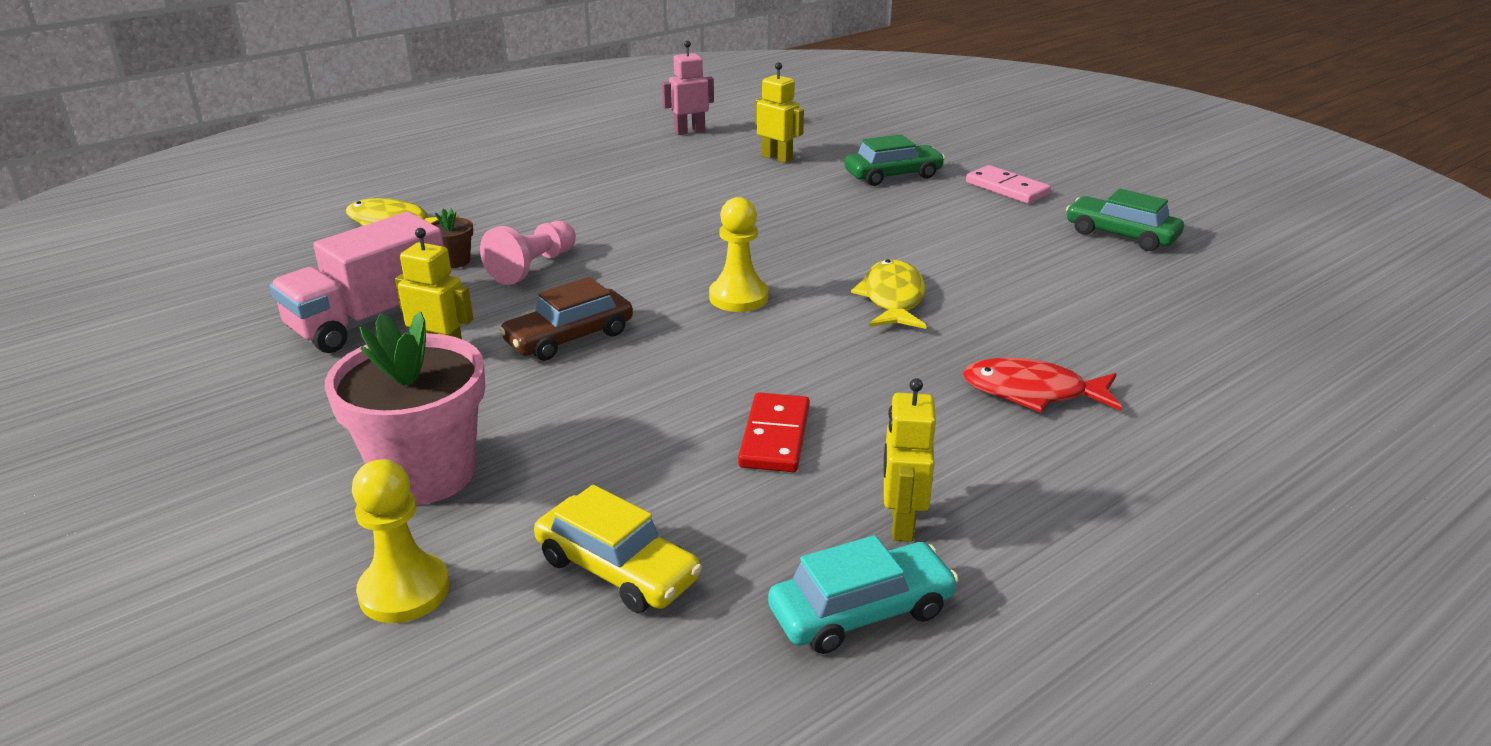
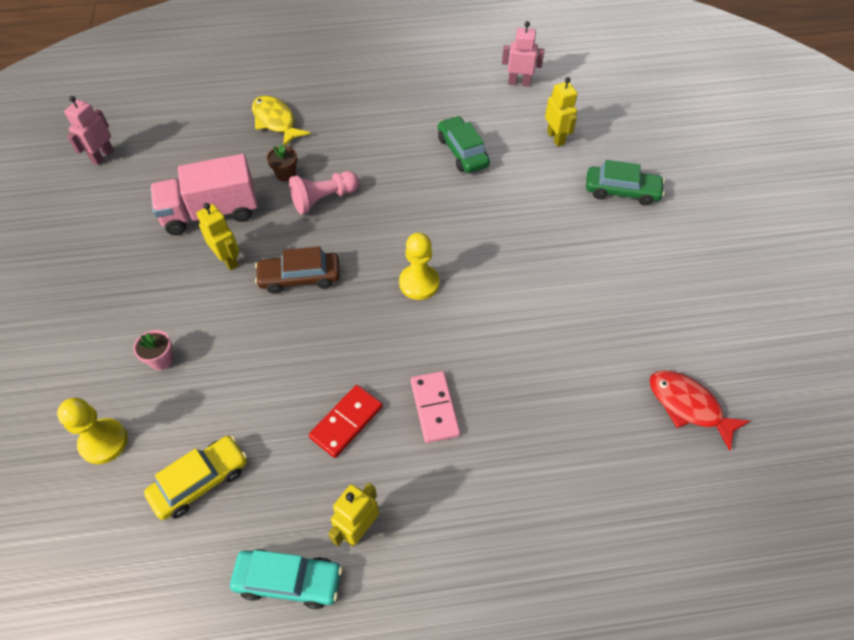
camera: 30 degrees right, 25 degrees up
(125, 316) = (102, 156): none -> pink robot
(425, 474) = (161, 360): pink flower pot -> pink flower pot, size x0.43
(617, 569) = (200, 481): yellow car -> yellow car turned 105 degrees counterclockwise
(892, 298) = (512, 328): yellow fish -> none
(1007, 188) = (694, 241): pink domino -> pink domino (435, 408)
(1032, 392) = (524, 462): red fish -> red fish (688, 406)
(1121, 235) = (732, 332): green car -> green car (462, 152)

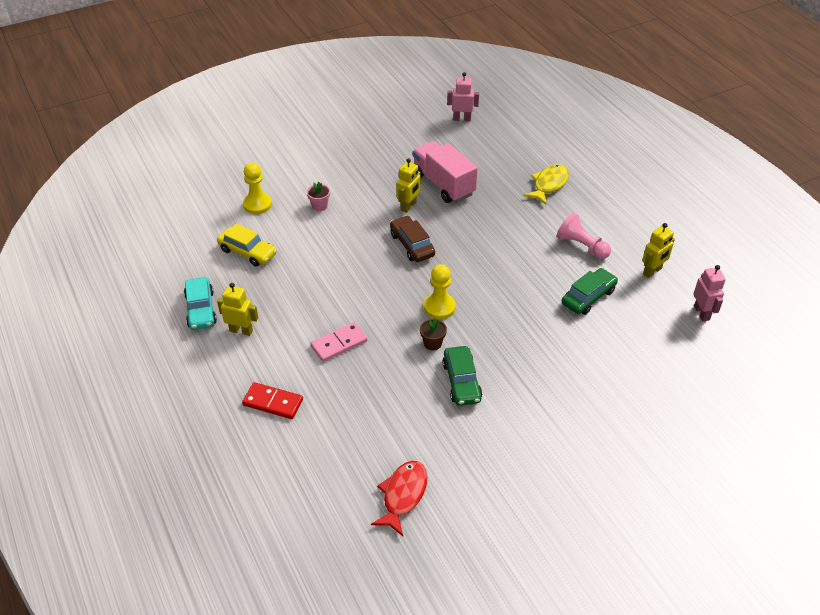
camera: 70 degrees right, 10 degrees down
(286, 174) = (500, 207): brown flower pot -> brown flower pot (432, 343)
(324, 199) = (488, 234): pink pawn -> pink pawn (581, 246)
(346, 422) = (311, 303): red domino -> red domino (273, 402)
(556, 138) = (647, 354): yellow robot -> yellow robot (652, 271)
(621, 191) = (611, 413): green car -> green car (461, 381)

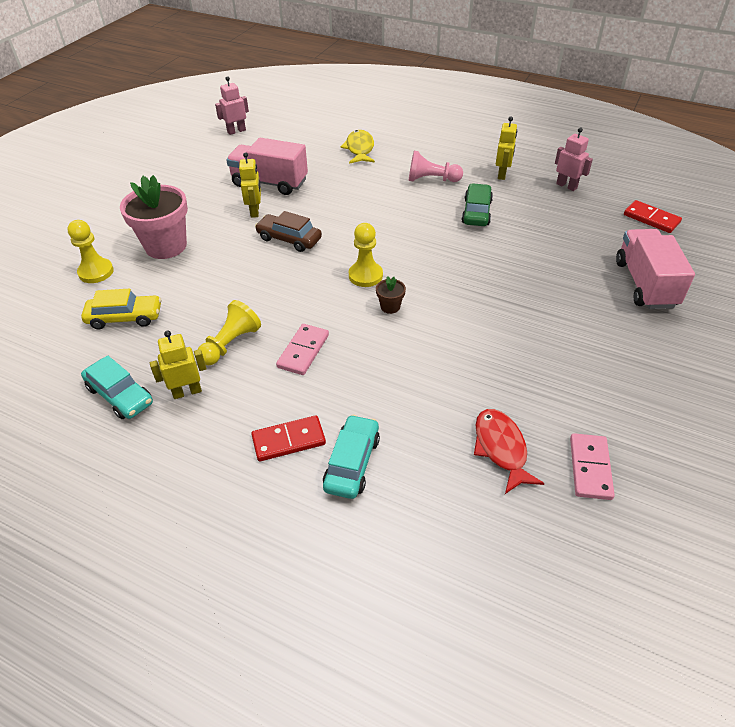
camera: 35 degrees left, 0 degrees up
(296, 310) = (230, 344): none -> yellow pawn
(297, 442) = (352, 463): none -> turquoise car
(319, 206) = (166, 246): pink flower pot -> pink flower pot, size x2.33
(450, 548) = (590, 468): none -> pink domino
(461, 381) = (447, 324): green car -> none
(665, 441) = (645, 284): none -> pink truck
(747, 387) = (651, 219): none -> red domino

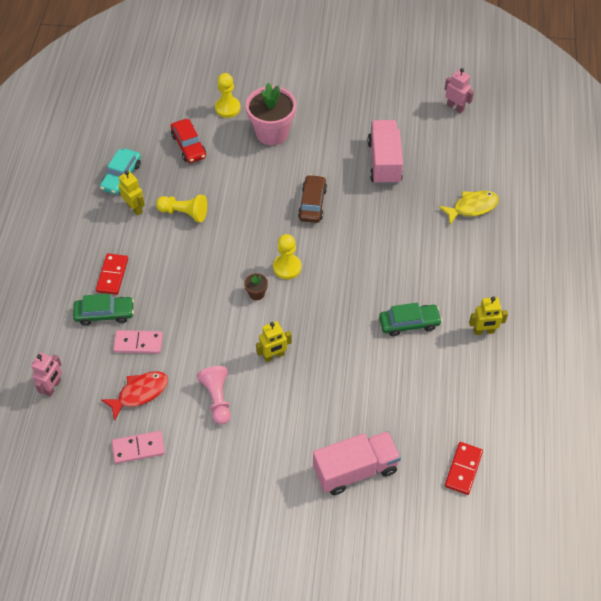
camera: 70 degrees right, 10 degrees up
(125, 317) = (189, 146): yellow car -> red car
(255, 211) = (339, 168): yellow robot -> yellow robot (274, 356)
(288, 440) = (112, 275): red domino -> red domino turned 45 degrees clockwise
(303, 351) = (191, 256): pink domino -> pink domino (138, 343)
(352, 463) = (105, 314): turquoise car -> green car
(431, 180) = (446, 277): pink pawn -> pink pawn (217, 398)
(566, 186) = (489, 389): pink robot -> pink robot (53, 387)

